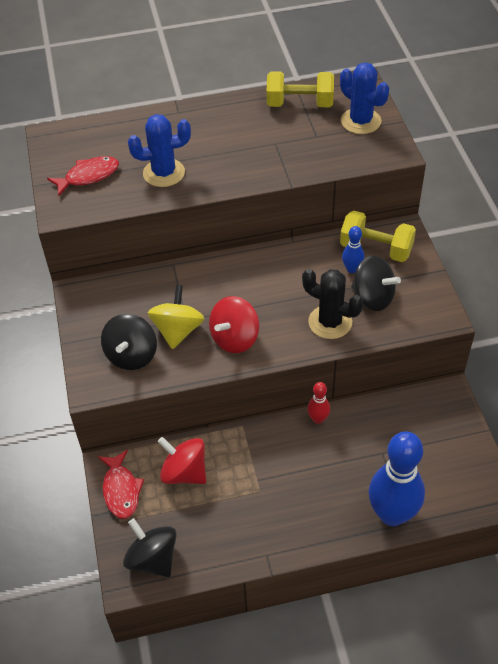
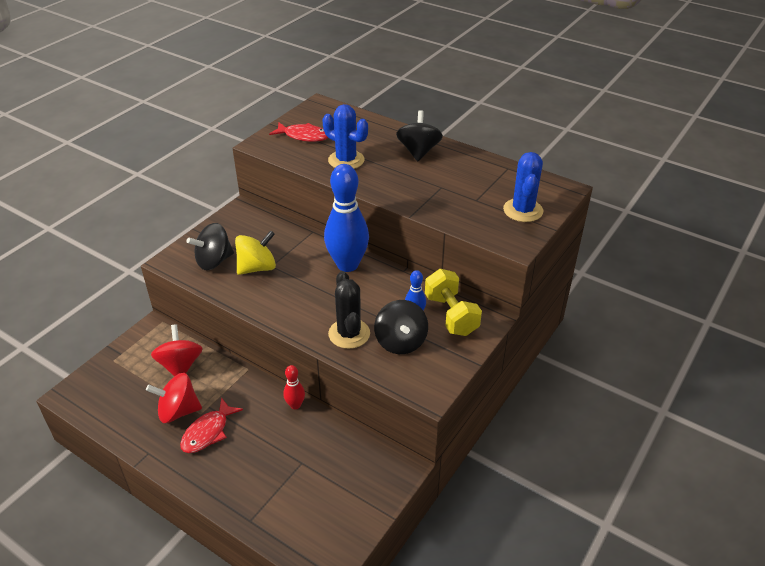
camera: 45 degrees right, 10 degrees down
(121, 490) = (139, 345): red fish -> red fish (208, 432)
(152, 559) = (96, 395): black spinning top -> black spinning top (418, 151)
(235, 338) = (280, 297): red spinning top -> red spinning top (178, 411)
(299, 104) = (496, 175): yellow dumbbell -> none
(392, 514) = (249, 504): blue bowling pin -> blue bowling pin (347, 265)

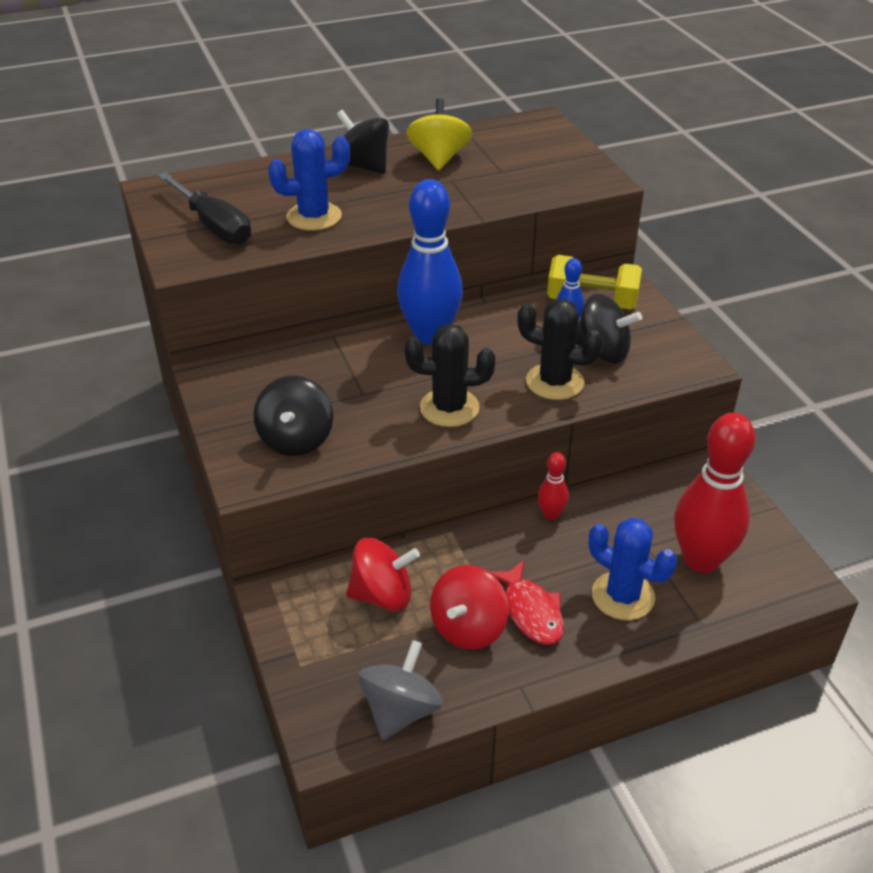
camera: 55 degrees left, 0 degrees up
(104, 412) = (401, 710): none -> grey spinning top
(180, 366) = (382, 595): red spinning top -> red spinning top turned 150 degrees clockwise
(257, 268) = (354, 407): yellow spinning top -> yellow spinning top (439, 158)
(286, 302) = (449, 408): none -> black cactus
(303, 136) = (214, 226): red fish -> black screwdriver
(309, 496) = (701, 560): none -> red bowling pin
(523, 210) = (551, 154): blue cactus -> blue cactus (623, 596)

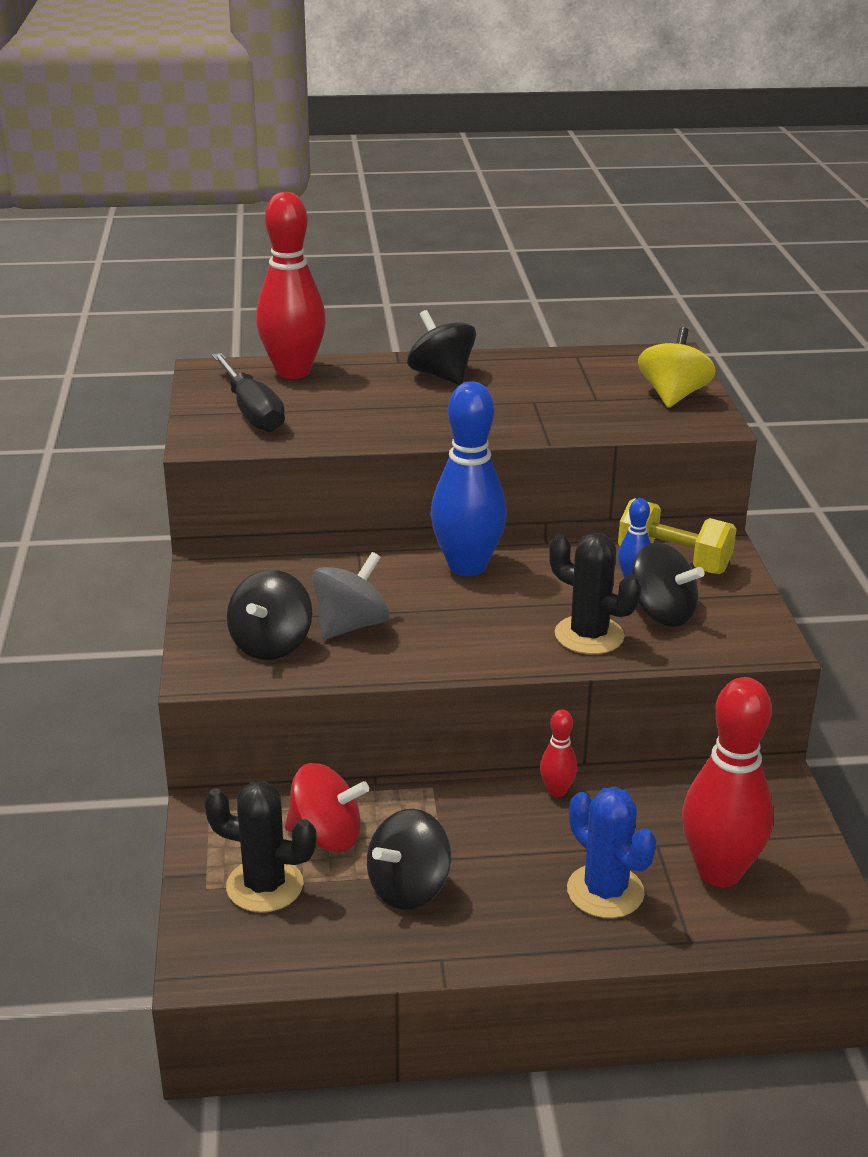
camera: 15 degrees right, 10 degrees down
(232, 180) = (293, 372): none -> red bowling pin
(314, 217) = (363, 417): blue cactus -> none
(401, 710) = (296, 954): grey spinning top -> grey spinning top (351, 625)
(439, 158) = (531, 378): yellow spinning top -> yellow spinning top (673, 396)
(449, 408) = (454, 642): black cactus -> black cactus (264, 886)
(468, 628) = (409, 888): red spinning top -> black spinning top
(531, 611) = (489, 885): red fish -> none

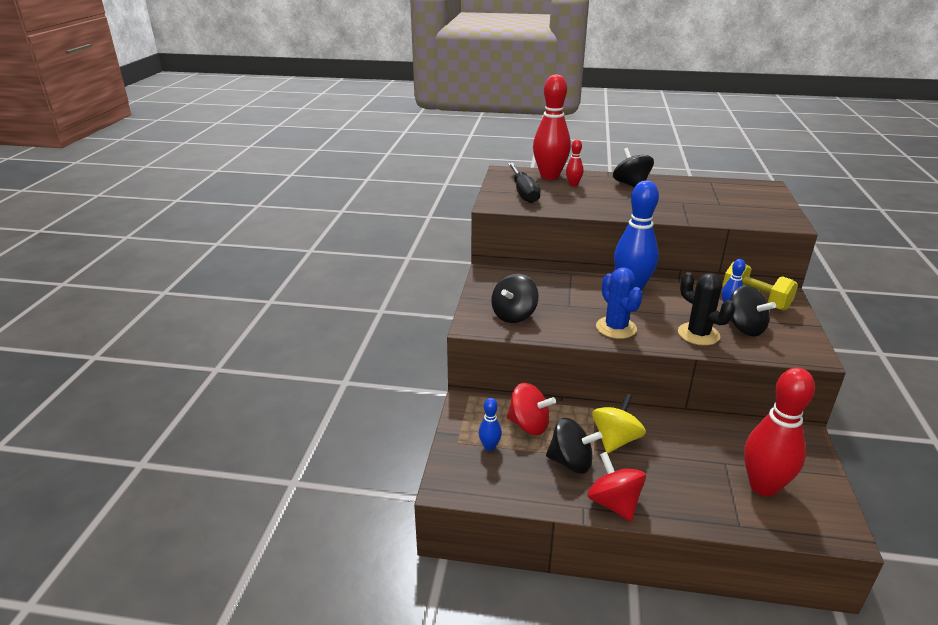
camera: 15 degrees right, 0 degrees up
(264, 886) = (489, 446): black cactus -> blue bowling pin
(351, 625) = (560, 311): grey spinning top -> none
(409, 888) = (571, 462): black spinning top -> black spinning top turned 135 degrees counterclockwise
(490, 943) = (614, 503): none -> red spinning top
(557, 791) = (667, 421): red bowling pin -> red bowling pin (573, 184)
(605, 891) = (689, 485): blue cactus -> blue cactus (616, 328)
(673, 396) = (767, 207): yellow spinning top -> yellow spinning top (615, 440)

